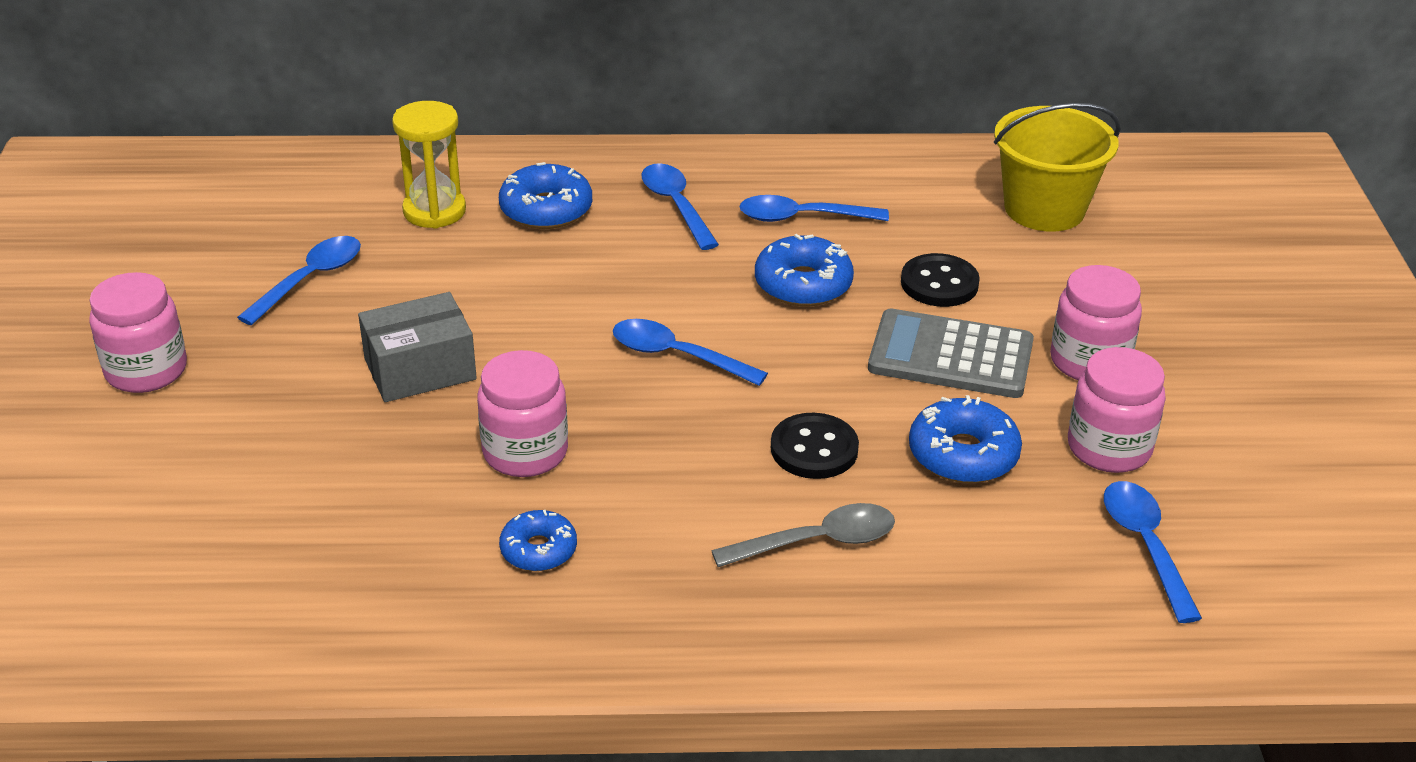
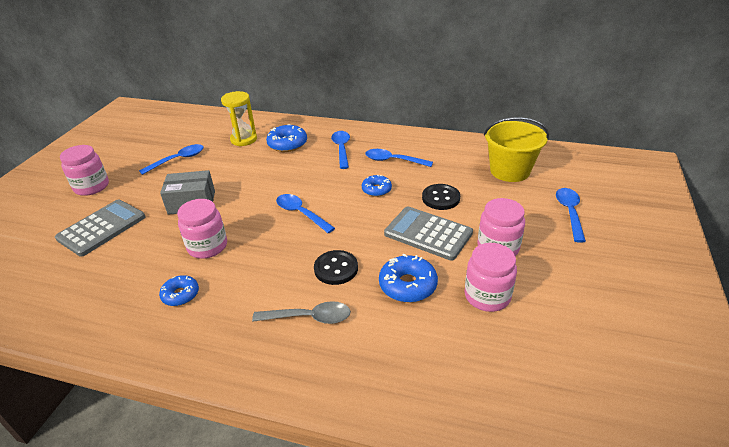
camera: 20 degrees right, 0 degrees up
(254, 454) = (102, 228): none -> grey calculator
(803, 284) = (376, 190): blue donut -> blue donut, size x0.65
(1145, 546) = (482, 357): blue spoon -> blue spoon (569, 213)

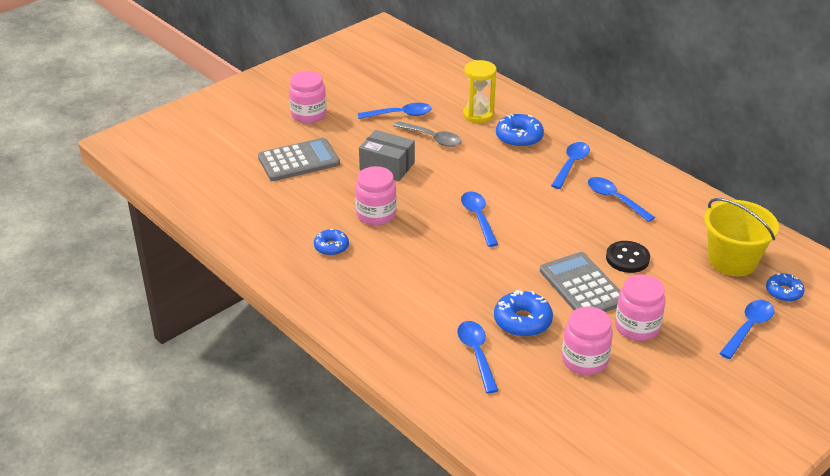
camera: 30 degrees right, 0 degrees up
(309, 317) = (420, 309): grey spoon -> grey spoon (432, 138)
(336, 269) = (471, 280): black button -> none
(376, 190) = (570, 223): blue donut -> blue donut (784, 292)
(394, 337) = (476, 354): none -> blue spoon

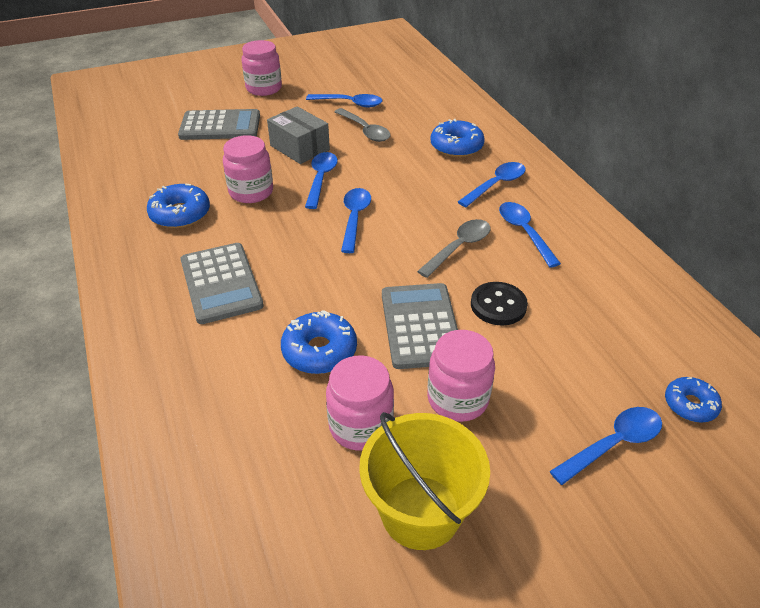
camera: 20 degrees right, 5 degrees up
(331, 247) = (180, 214): blue donut -> blue donut, size x1.54
(411, 293) = (221, 283): none -> grey calculator
(476, 354) = (235, 378): blue spoon -> blue spoon (321, 179)
(478, 115) = (428, 117): yellow hourglass -> none
(573, 222) = (459, 247): none -> grey spoon
(732, 260) = (636, 342): yellow bucket -> yellow bucket (420, 512)

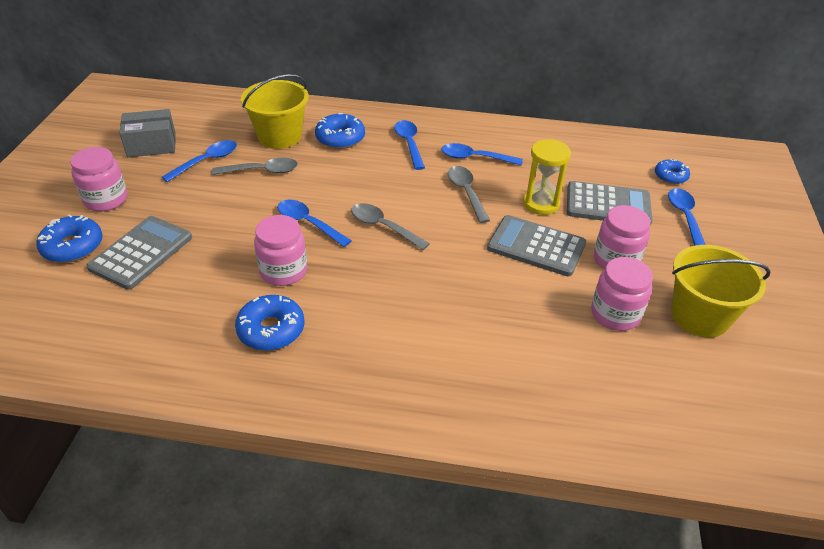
camera: 60 degrees left, 0 degrees up
(221, 283) = (402, 335): grey calculator -> grey calculator (608, 205)
(300, 148) = (244, 217): grey box -> grey box (151, 145)
(319, 351) = (528, 306): blue donut -> blue donut (73, 246)
(354, 218) = (383, 227): blue spoon -> grey spoon
(421, 118) = (279, 136): none -> yellow bucket
(498, 305) = (541, 204): black button -> yellow hourglass

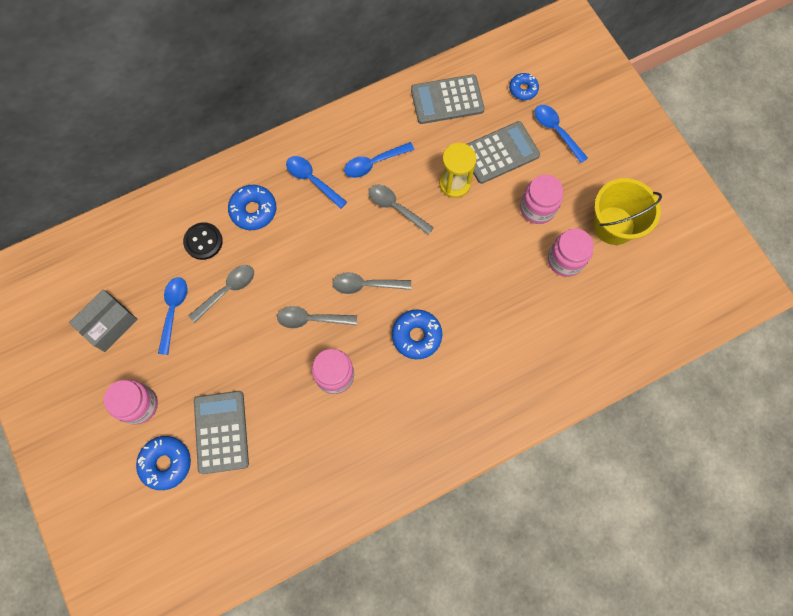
camera: 35 degrees left, 30 degrees up
(271, 329) = (371, 428): blue donut -> blue donut (416, 336)
(279, 136) = (203, 241): yellow bucket -> black button
(308, 223) = (311, 319): blue spoon -> grey spoon
(536, 246) = (480, 231): grey calculator -> grey calculator (447, 100)

